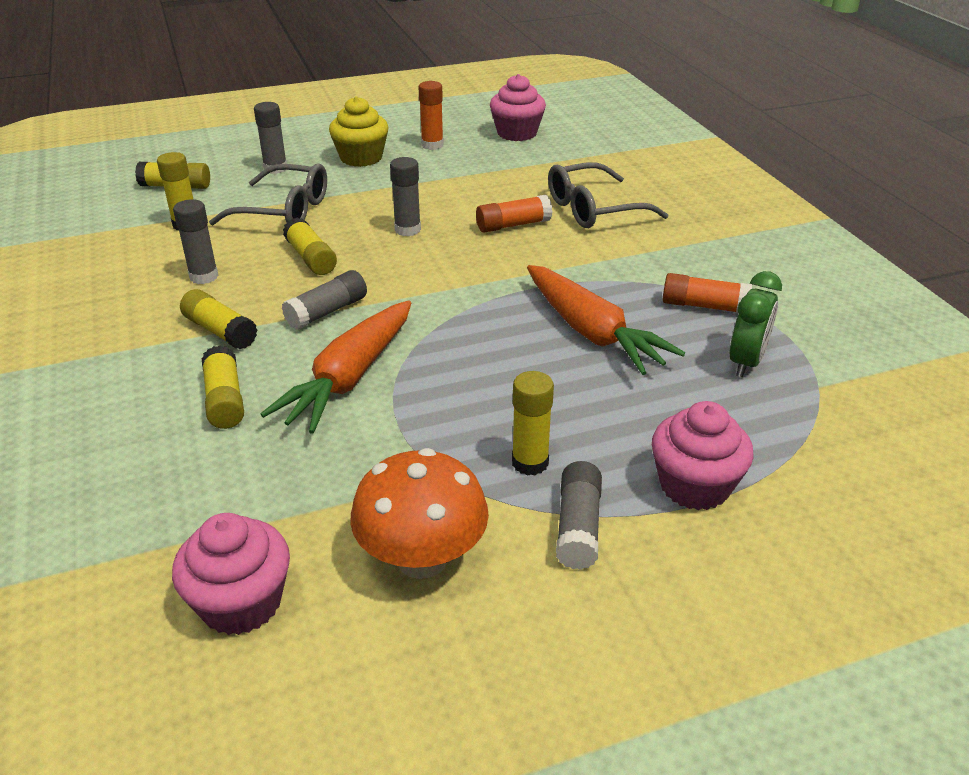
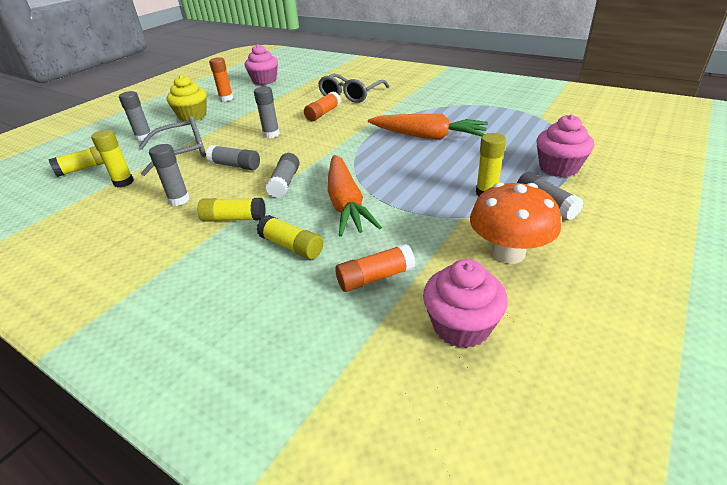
camera: 35 degrees left, 0 degrees up
(311, 258) = (235, 165): yellow glue stick -> grey glue stick
(703, 306) = (455, 110): orange glue stick -> orange glue stick (375, 277)
(746, 362) = (503, 121): green clock -> none

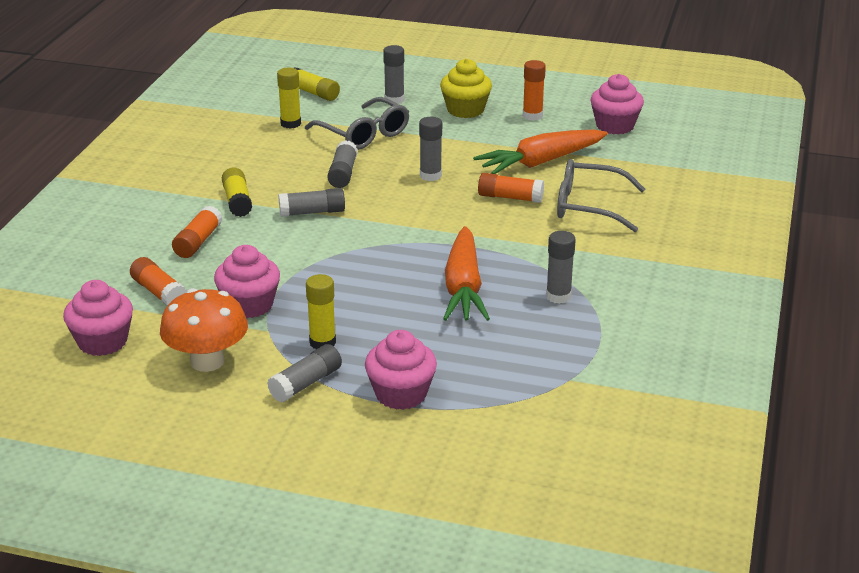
camera: 70 degrees right, 5 degrees down
(179, 200) = (264, 163): grey glue stick -> grey glue stick (558, 296)
(292, 246) = (198, 242): yellow glue stick -> orange glue stick
(346, 203) = (279, 256): orange carrot -> orange carrot (541, 162)
(419, 223) = (249, 305): none -> pink cupcake

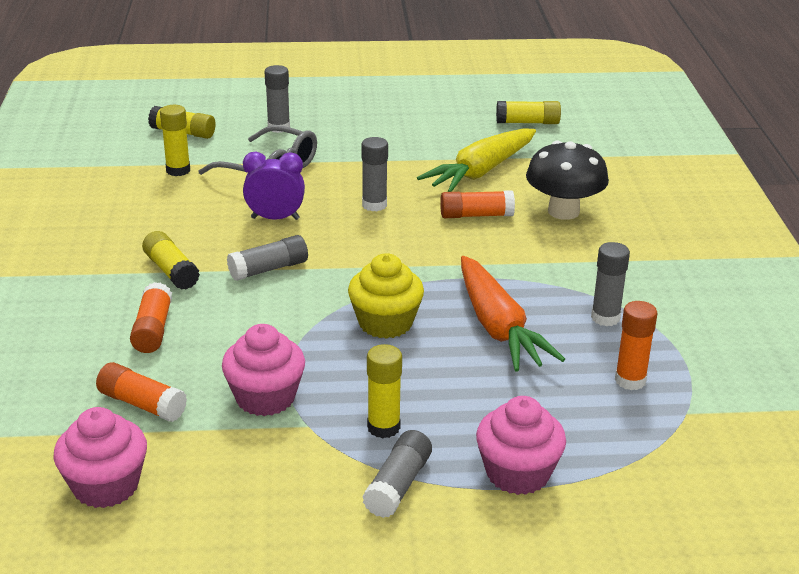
camera: 20 degrees left, 0 degrees up
(207, 361) = (258, 483): orange mushroom -> none
(343, 174) = (275, 218): grey glue stick -> purple clock
(465, 110) = (363, 127): yellow cupcake -> yellow cupcake (385, 323)
(532, 116) = (437, 124): orange glue stick -> orange glue stick (630, 380)
(541, 162) = (481, 172): orange carrot -> yellow carrot
(588, 206) = (563, 211): grey glasses -> black mushroom
(615, 126) = (527, 122): pink cupcake -> yellow glue stick

